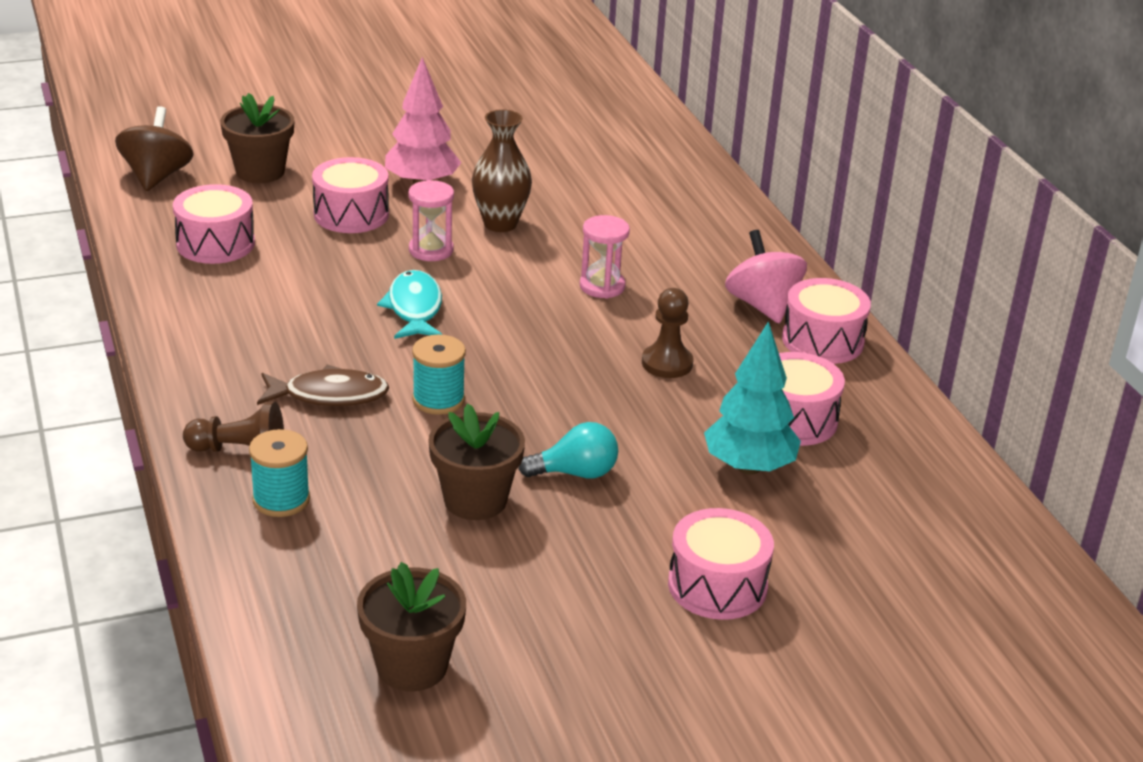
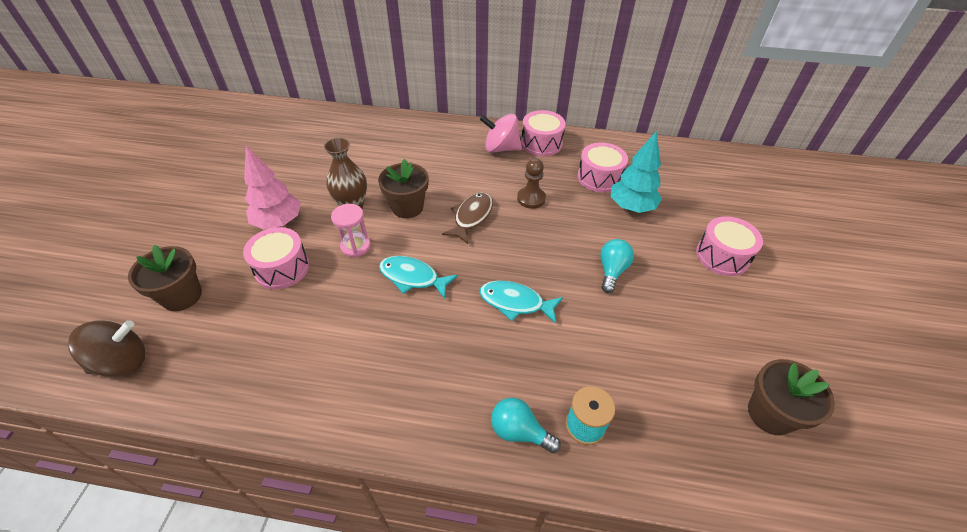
camera: 60 degrees left, 15 degrees up
(156, 176) = (123, 362): brown spinning top -> brown spinning top turned 120 degrees clockwise
(215, 243) = (252, 356): pink drum -> none
(239, 450) = (519, 431): brown pawn -> turquoise light bulb
(329, 395) = (481, 355): brown fish -> brown fish (471, 217)
(438, 400) = (515, 303): turquoise spool -> turquoise fish
(475, 500) = (621, 323): brown flower pot -> brown flower pot (407, 207)
(602, 286) = (446, 193): pink hourglass -> none

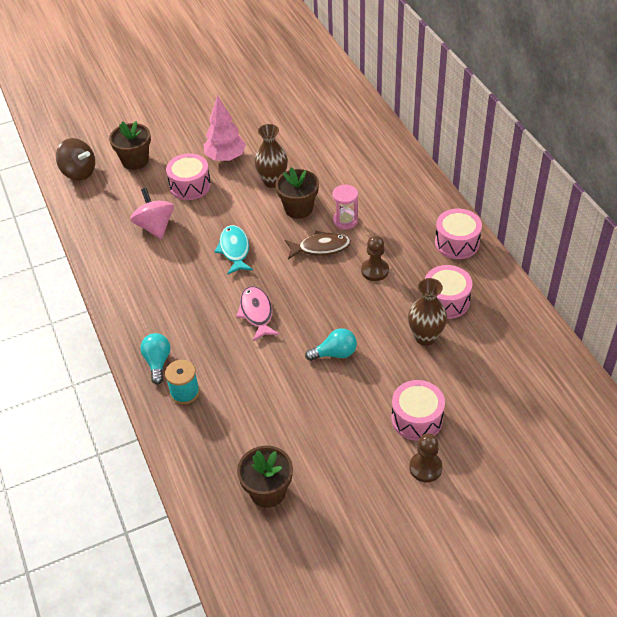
camera: 60 degrees right, 0 degrees up
(355, 246) = (237, 206): pink hourglass -> pink hourglass (345, 221)
(501, 148) = (422, 221): pink spinning top -> pink spinning top (155, 226)
(515, 303) = (256, 313): turquoise fish -> pink fish
(631, 207) = (425, 337): turquoise tree -> brown vase
(782, 277) = (425, 468): none -> brown pawn

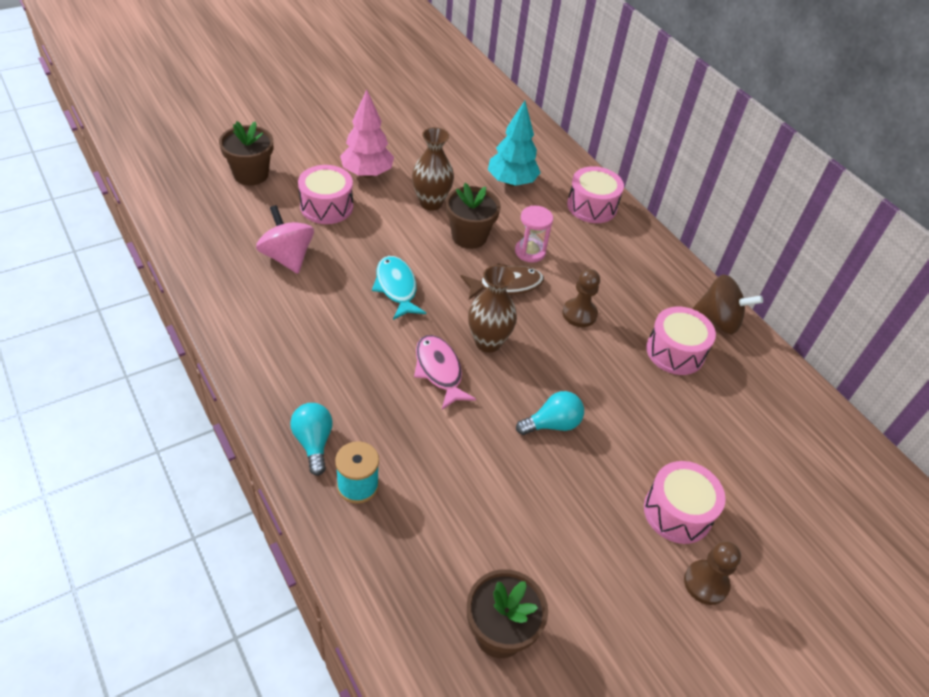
camera: 15 degrees left, 0 degrees up
(79, 172) = (177, 187): brown spinning top -> brown spinning top (718, 321)
(342, 162) = (511, 182): none -> turquoise tree
(425, 337) = (661, 399): brown vase -> brown vase (488, 342)
(457, 243) = (669, 279): pink drum -> pink drum (592, 206)

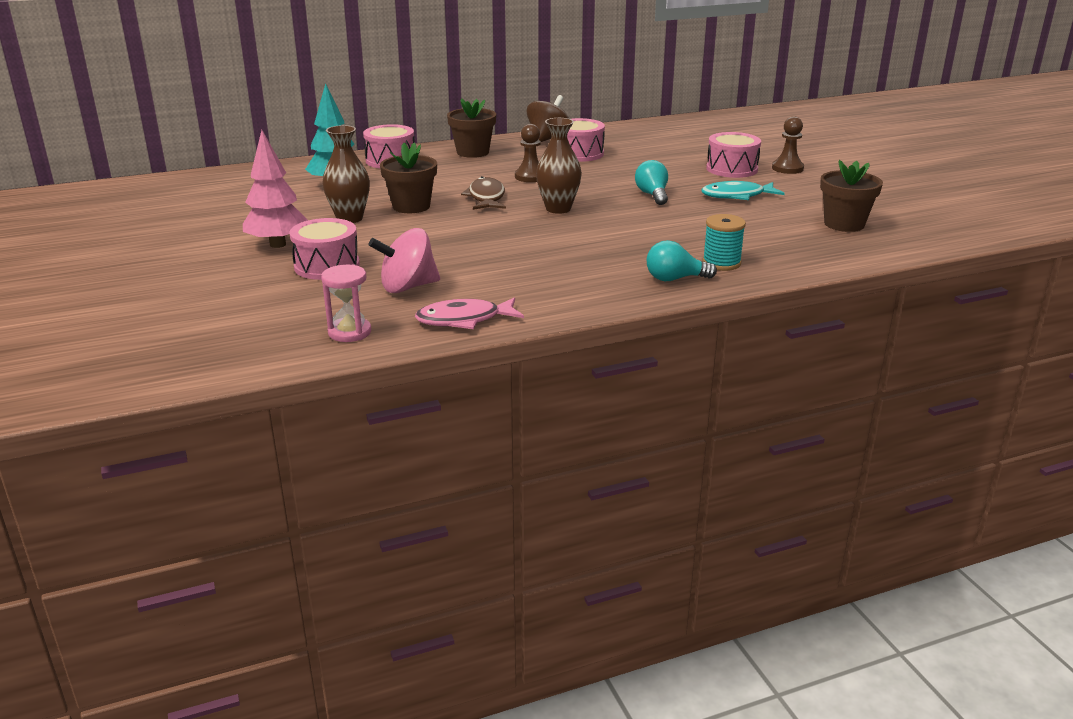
camera: 75 degrees left, 20 degrees down
(251, 174) = (235, 306): brown flower pot -> brown flower pot (473, 152)
(396, 287) = (475, 239): turquoise fish -> turquoise fish (737, 196)
(439, 371) = (590, 228): pink fish -> pink fish (464, 320)
(530, 252) = (444, 186): pink hourglass -> pink hourglass (349, 332)

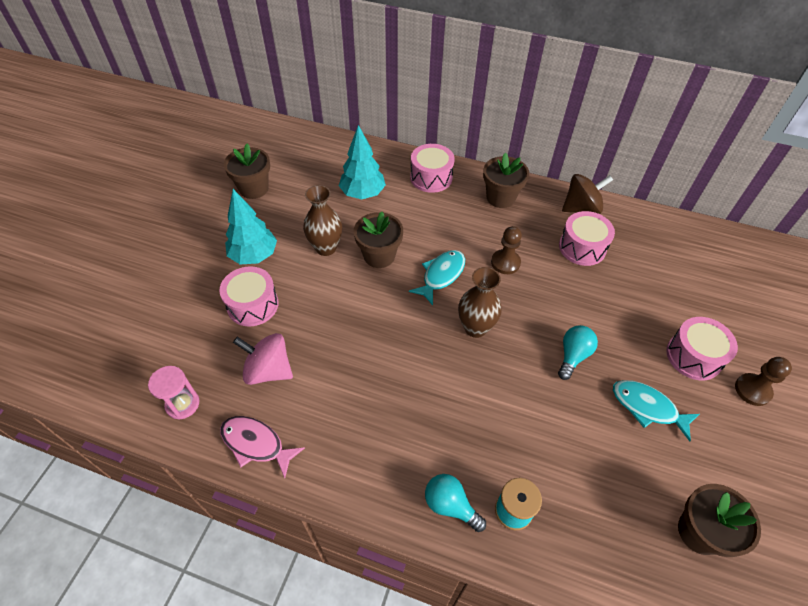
camera: 40 degrees right, 25 degrees up
(205, 215) = (254, 188): none -> brown flower pot
(278, 244) = (254, 256): pink tree -> turquoise tree
(486, 197) = (441, 275): brown fish -> turquoise fish

